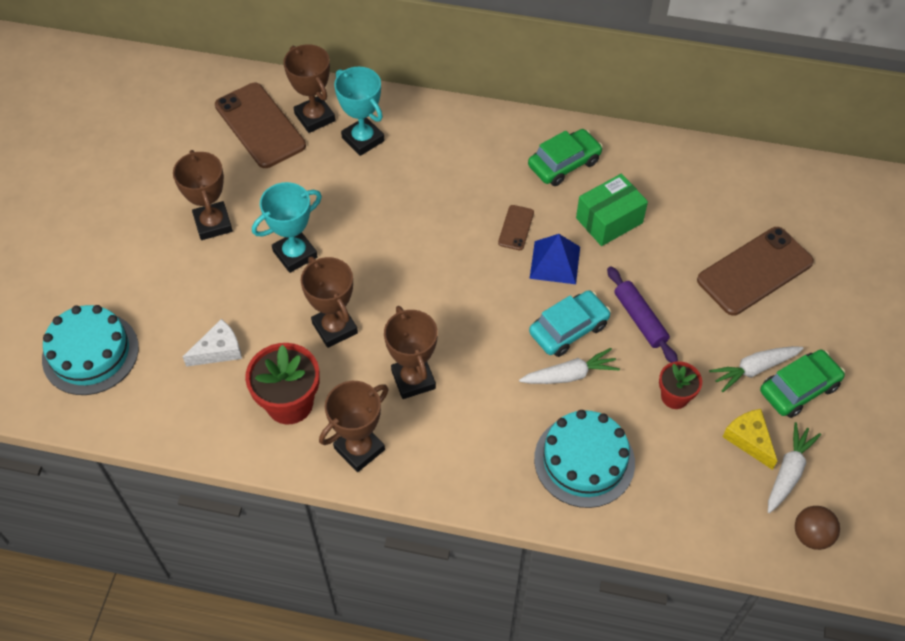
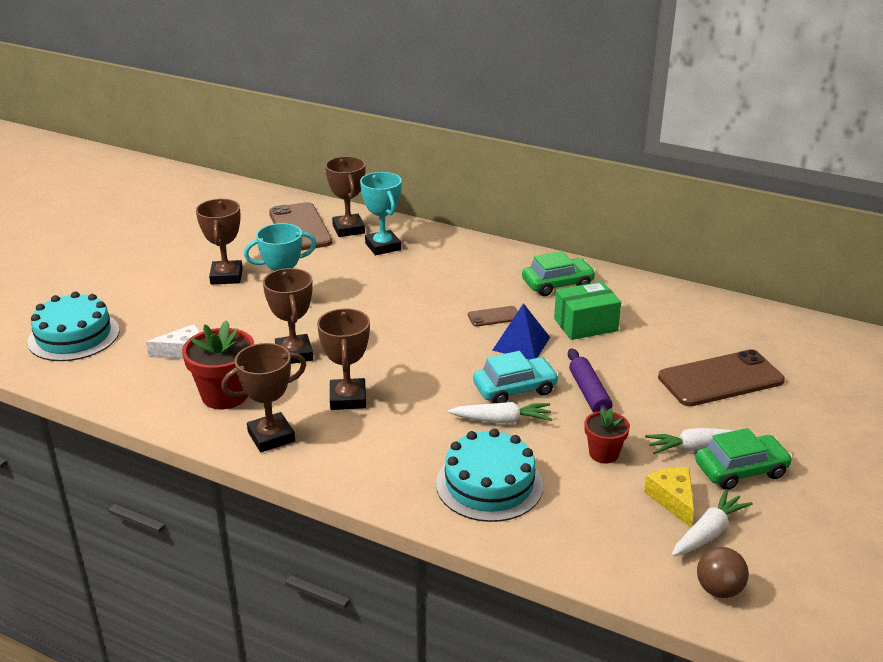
camera: 15 degrees right, 25 degrees down
(516, 228) = (494, 317): brown phone -> brown phone turned 45 degrees clockwise

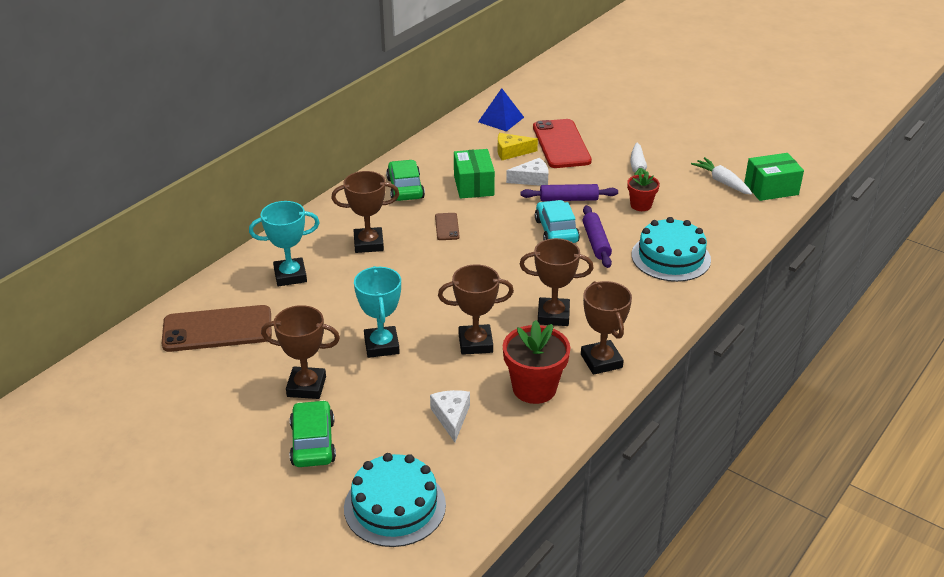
camera: 80 degrees left, 5 degrees up
(348, 229) = (239, 295): brown trophy -> brown trophy (368, 244)
(502, 420) = (596, 242): white carrot -> purple rolling pin
(521, 343) = (492, 219): blue pyramid -> blue pyramid (501, 119)
(621, 363) = (532, 179): none -> white cheese
(672, 499) = (690, 188): yellow cheese -> yellow cheese (511, 152)
(719, 589) = (771, 188): brown ball -> green box
(720, 379) = (561, 144): brown phone -> red phone
(741, 470) = (663, 158): green car -> green car (313, 442)

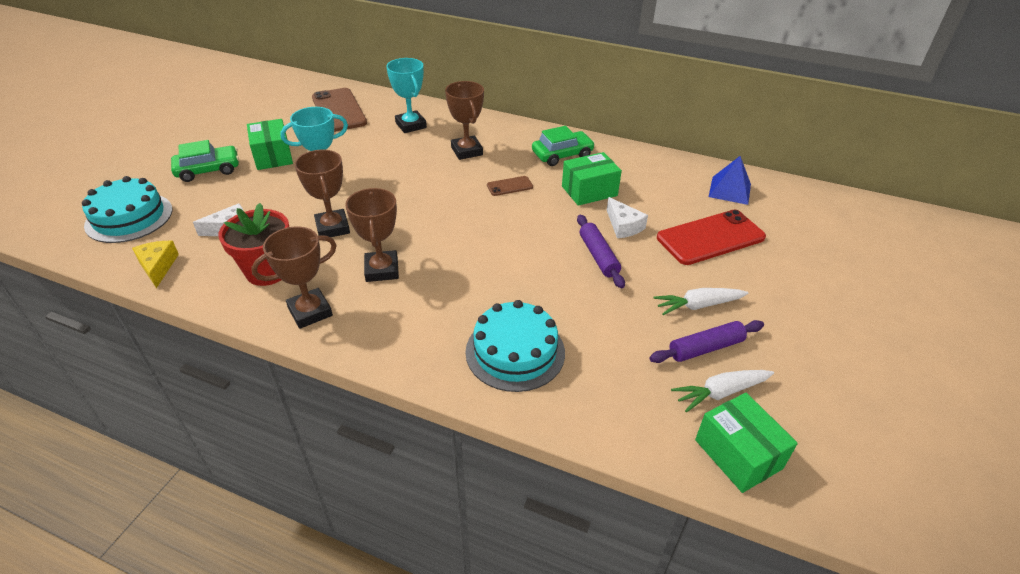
camera: 75 degrees right, 5 degrees up
(306, 386) = (273, 156): brown trophy -> green box
(511, 152) = (668, 205): yellow cheese -> yellow cheese (158, 266)
(556, 231) = (532, 254): turquoise car -> none
(596, 242) = (522, 286): purple rolling pin -> purple rolling pin (705, 348)
(641, 205) = (617, 315): red flower pot -> none
(722, 182) = (720, 392): white carrot -> white carrot turned 150 degrees counterclockwise

